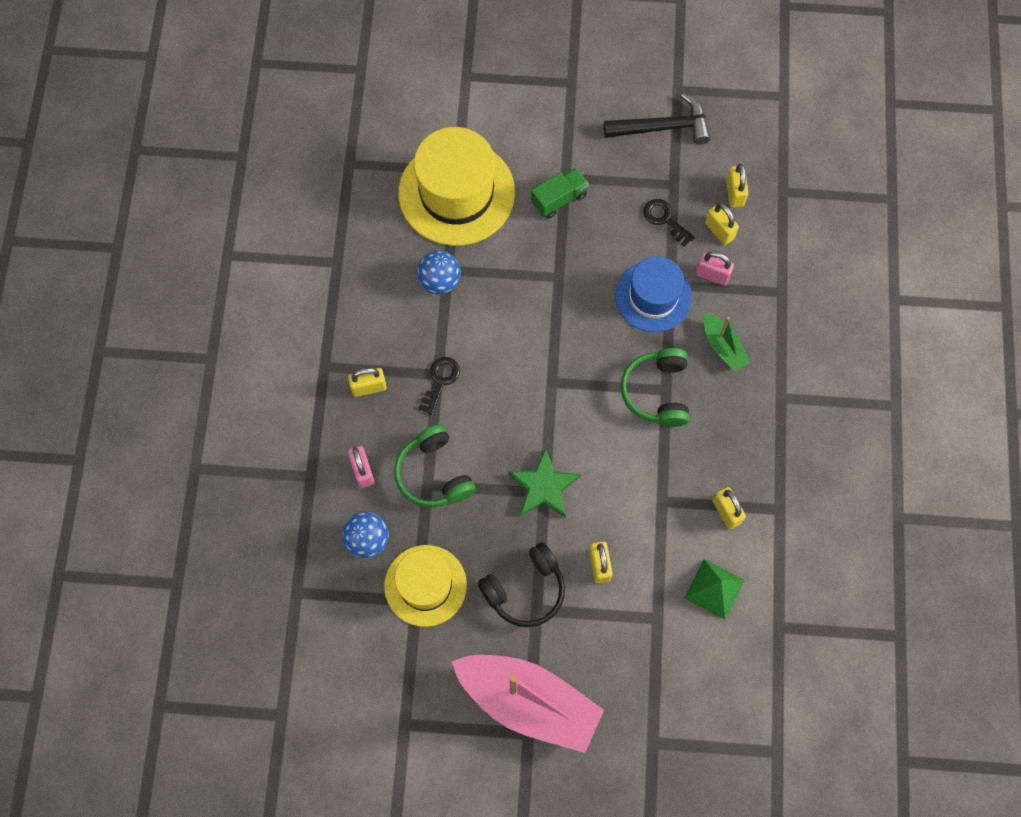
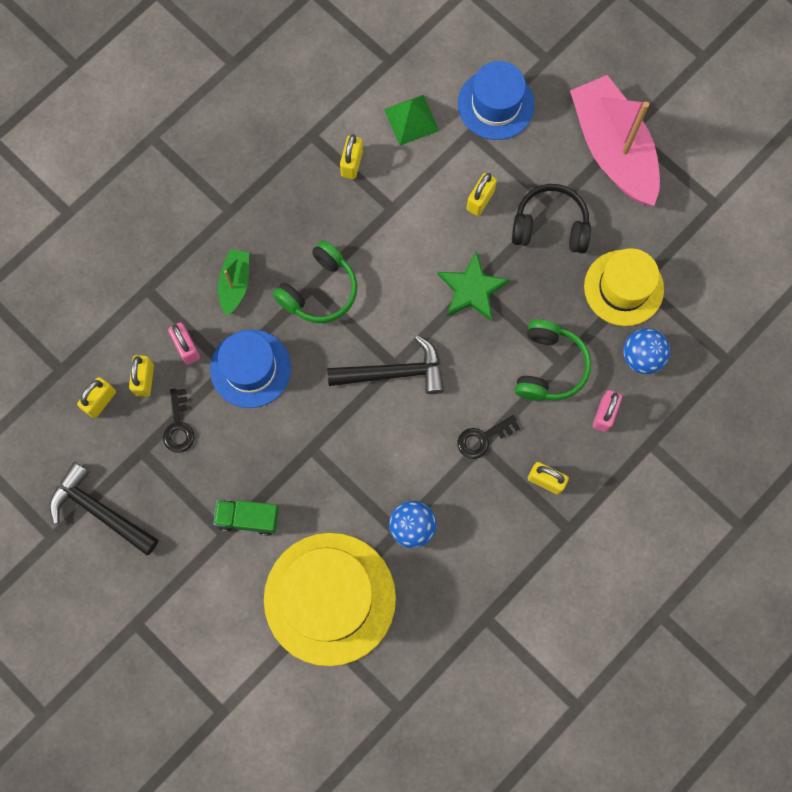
camera: 140 degrees left, 5 degrees up
(547, 376) = (393, 373): none -> black hammer
(658, 661) = (496, 104): none -> blue hat

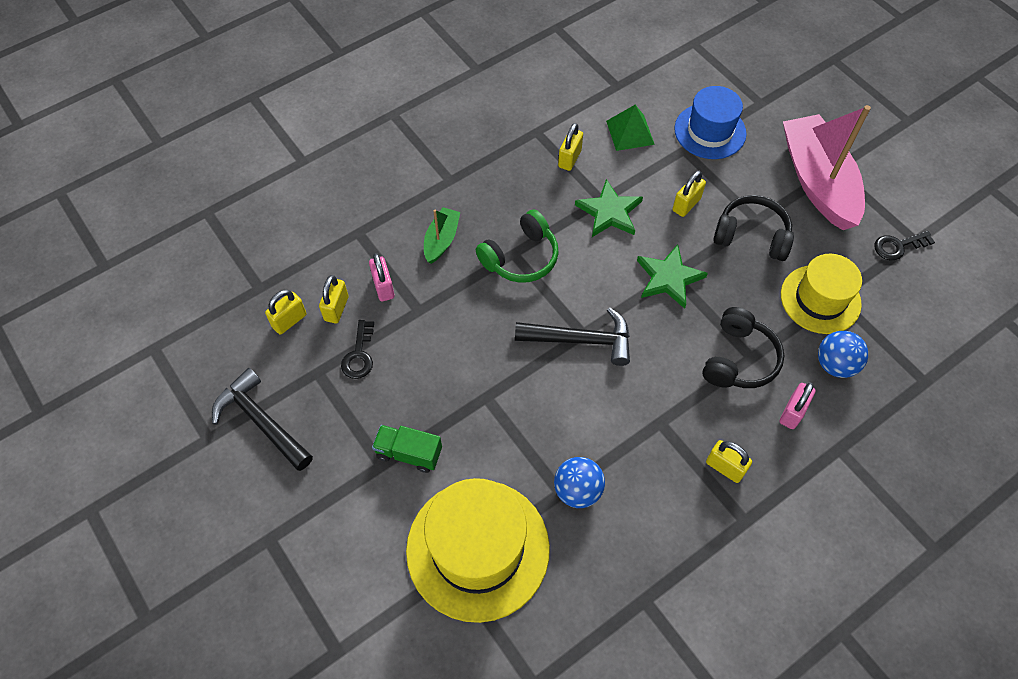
camera: 10 degrees right, 15 degrees down
(250, 368) = (441, 314): blue hat -> none
(402, 222) = (609, 212): none -> green star
(483, 438) = (663, 415): black key -> black key (898, 246)
(549, 367) = (739, 359): green headphones -> black headphones

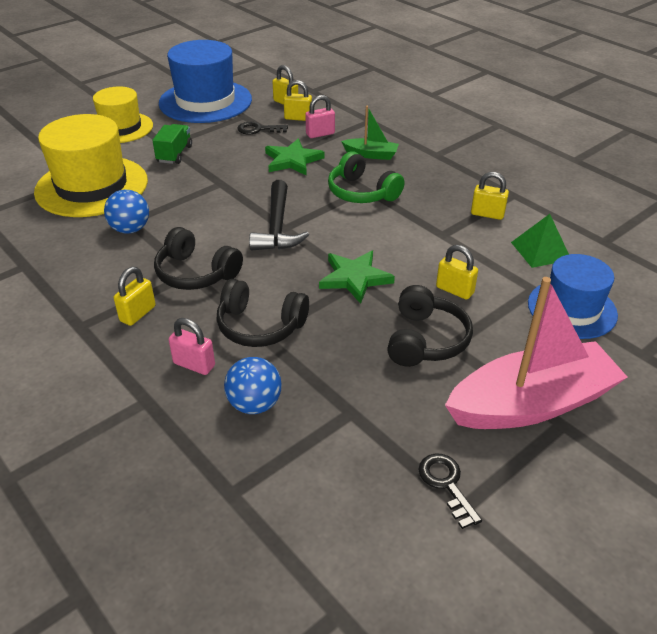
camera: 85 degrees right, 20 degrees down
(262, 421) = (205, 101): black hammer -> blue hat
(609, 212) = (428, 239): green star -> green star (292, 160)
(660, 416) = (196, 273): none -> black headphones
(820, 299) = (345, 396): yellow hat -> yellow hat (121, 128)

